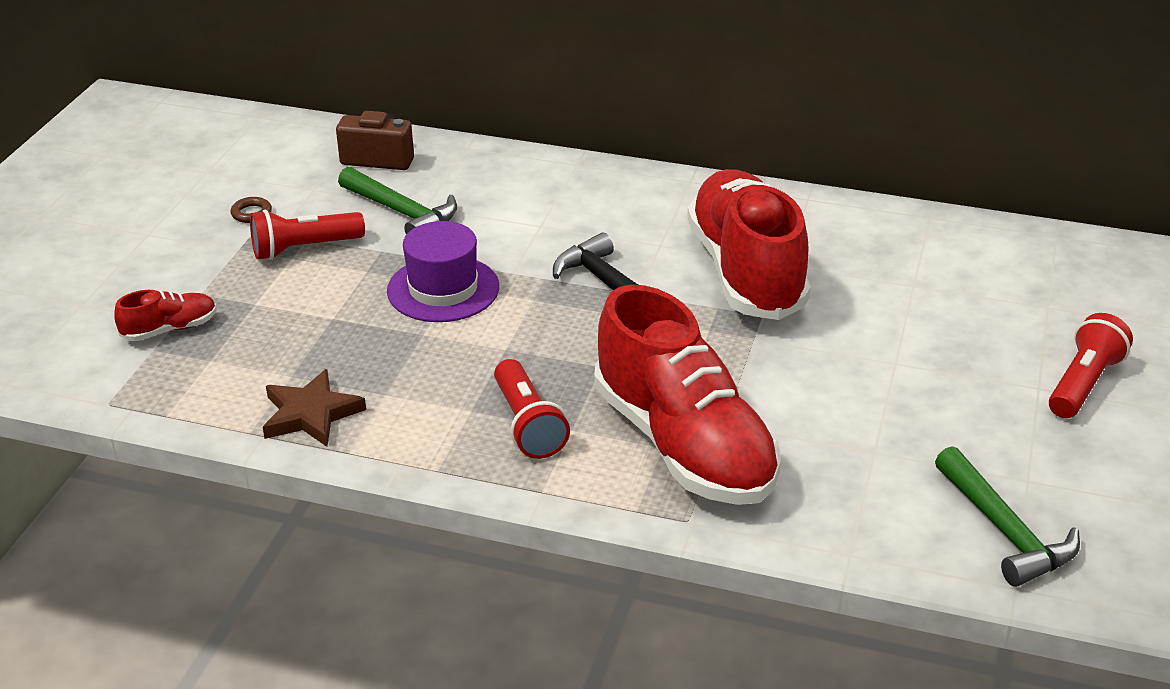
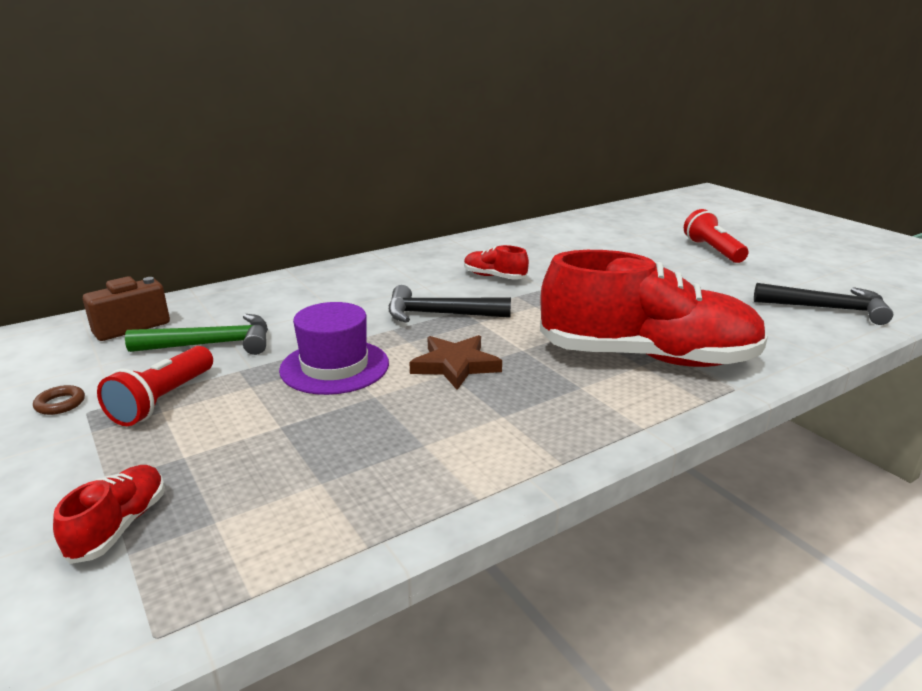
camera: 50 degrees left, 10 degrees down
(311, 414) = (393, 496): brown star -> brown star (455, 365)
(528, 425) = (552, 401): red flashlight -> none
(746, 271) = (494, 277): red shoe -> red shoe, size x0.42
(1004, 531) = (827, 309): green hammer -> black hammer

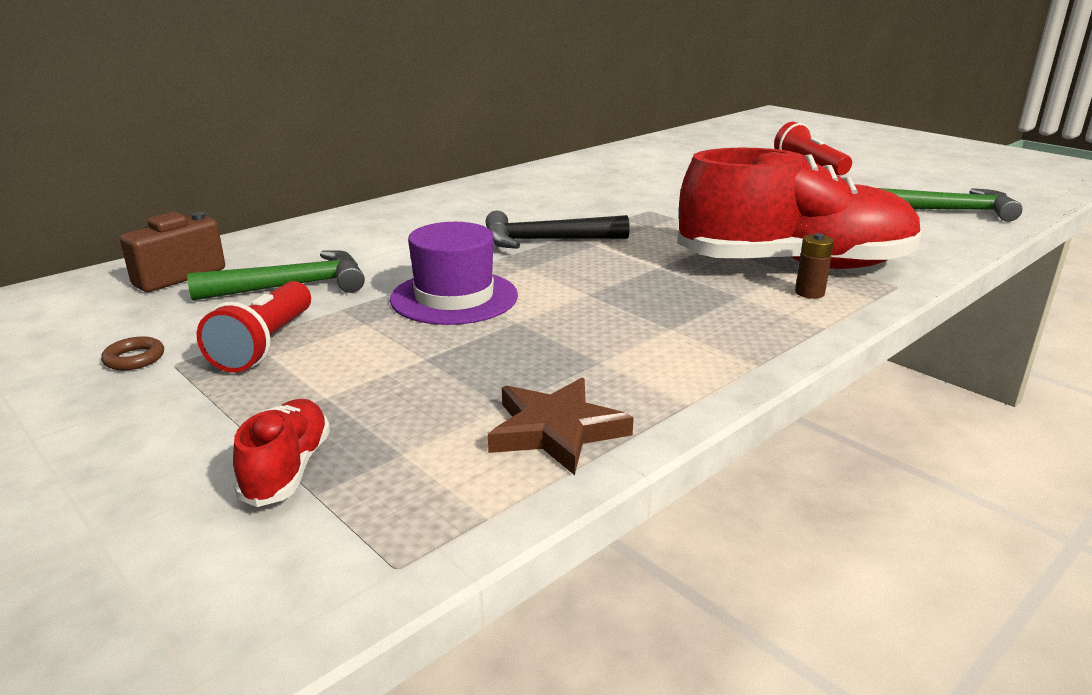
camera: 10 degrees left, 0 degrees up
(455, 365) = (592, 286): brown star -> brown star (556, 430)
(494, 277) = (588, 202): red shoe -> none
(647, 389) = (809, 293): none -> brown battery
(827, 309) = (951, 211): black hammer -> green hammer

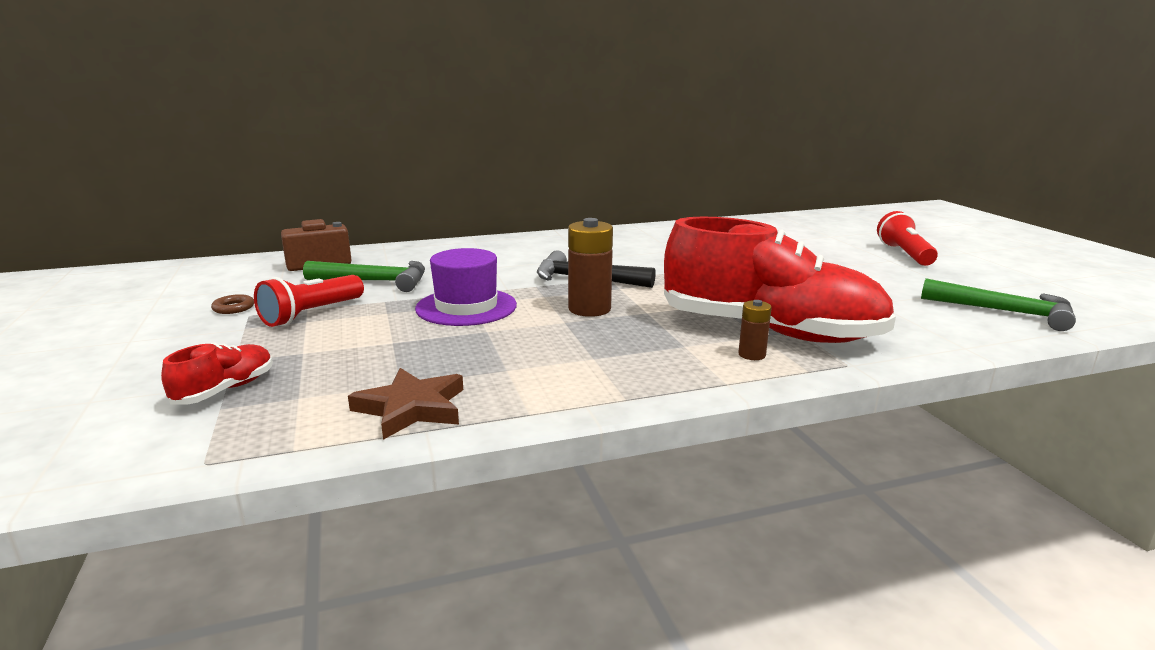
camera: 25 degrees right, 5 degrees down
(595, 274) = (589, 309): none -> brown battery

